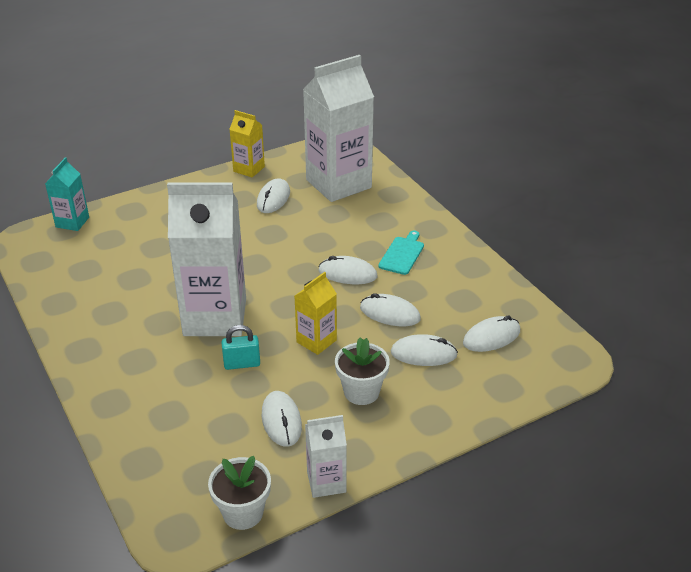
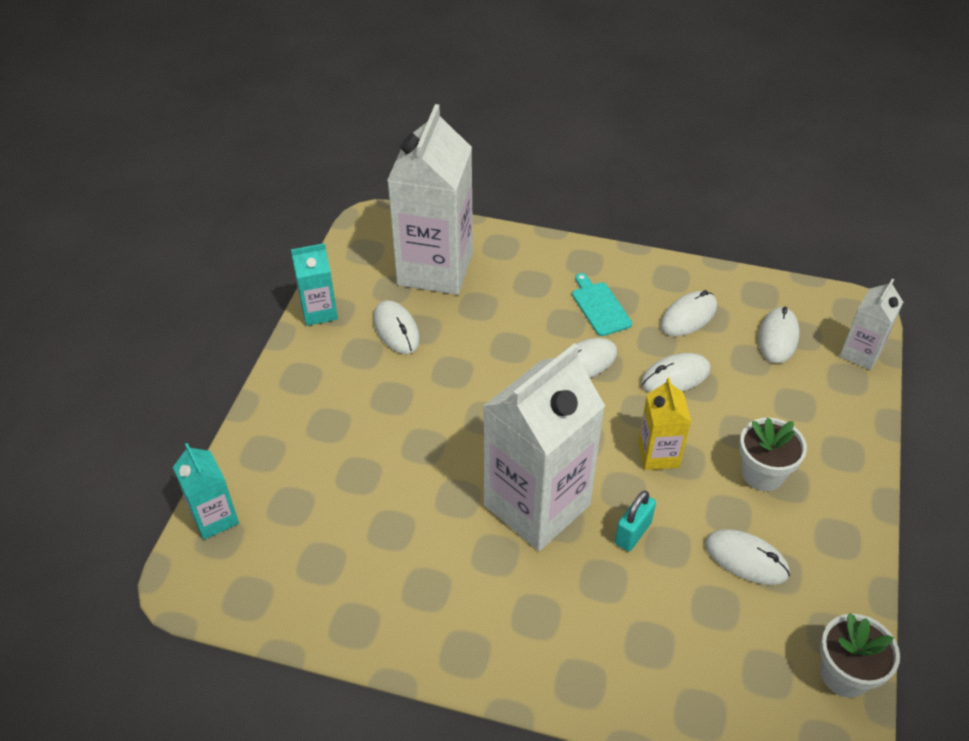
camera: 45 degrees left, 10 degrees up
(249, 169) = (319, 312): yellow carton -> turquoise carton
(326, 482) = (858, 582): white carton -> white carton (860, 353)
(423, 354) = (754, 395): white mouse -> white mouse (688, 316)

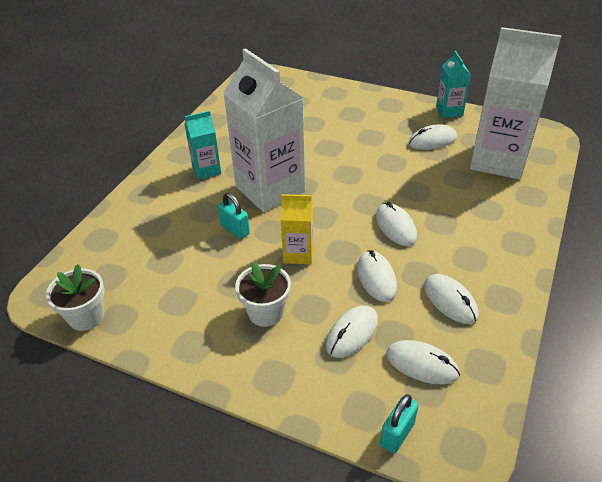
camera: 100 degrees right, 5 degrees down
(214, 518) = (294, 80): turquoise carton -> turquoise carton (206, 170)
(600, 307) = (460, 244): turquoise cutting board -> none
(746, 559) = (194, 284): white mouse -> white mouse (352, 333)
(860, 353) = (397, 434): white carton -> turquoise padlock

